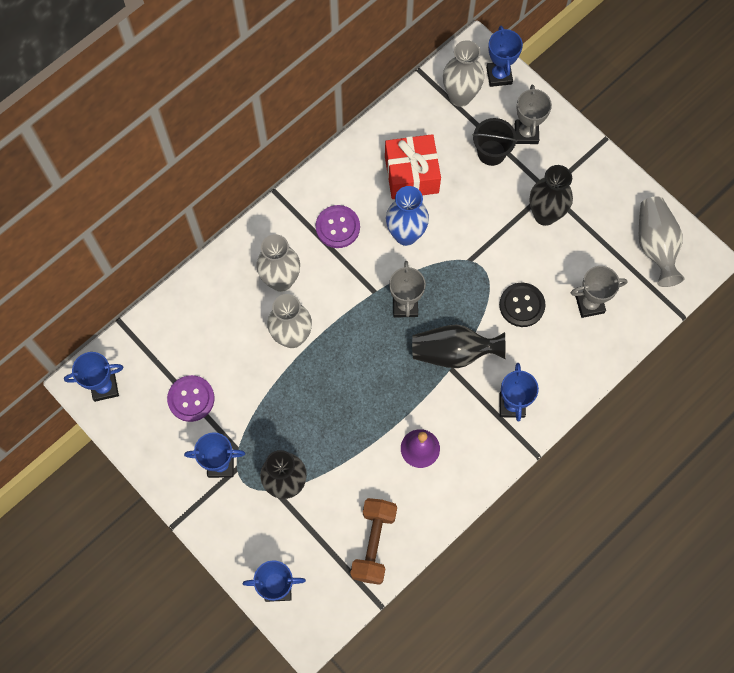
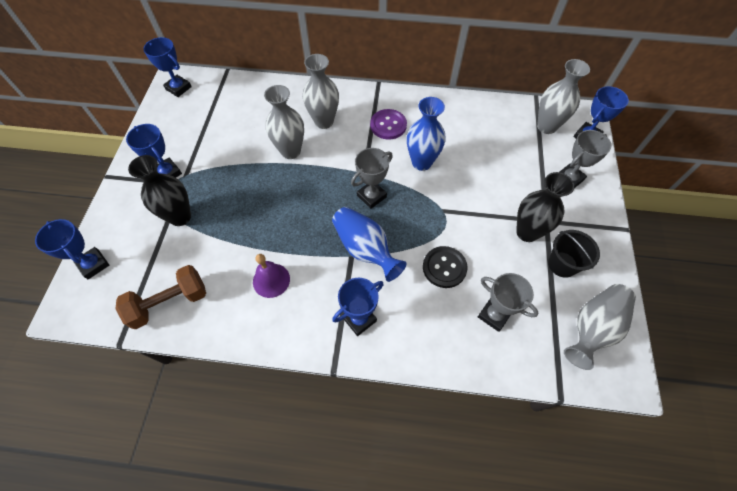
camera: 50 degrees right, 10 degrees down
(191, 399) = (203, 130): purple button -> none
(411, 174) = (465, 138): red gift -> none
(453, 352) = (365, 249): black vase -> blue vase
(491, 152) = (531, 169): black bucket -> black bucket (562, 264)

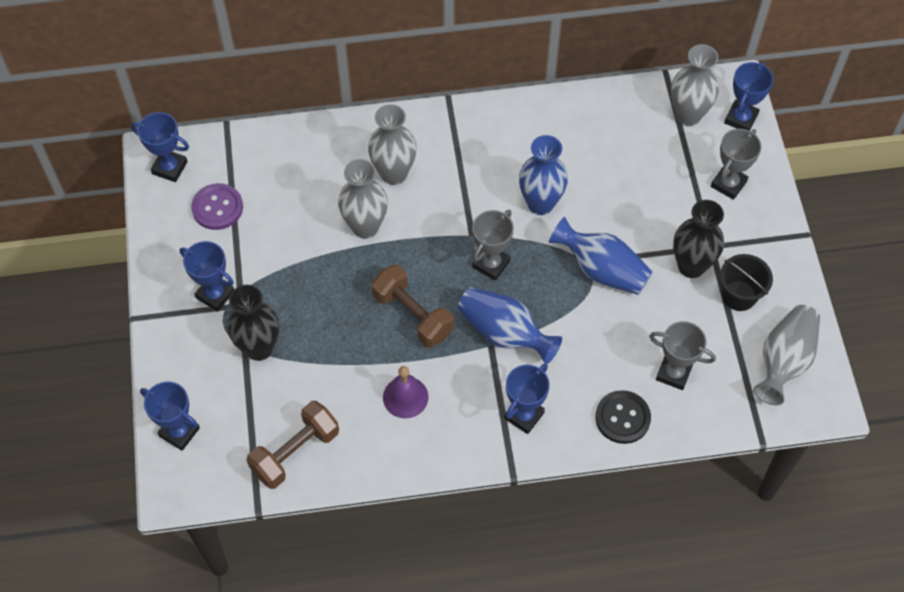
camera: 15 degrees left, 0 degrees up
(300, 219) = (413, 315): none -> brown dumbbell
(388, 125) = (481, 160): purple button -> purple button (217, 208)
(444, 267) = (604, 332): black button -> black button (622, 418)
(455, 219) = (602, 270): none -> blue vase

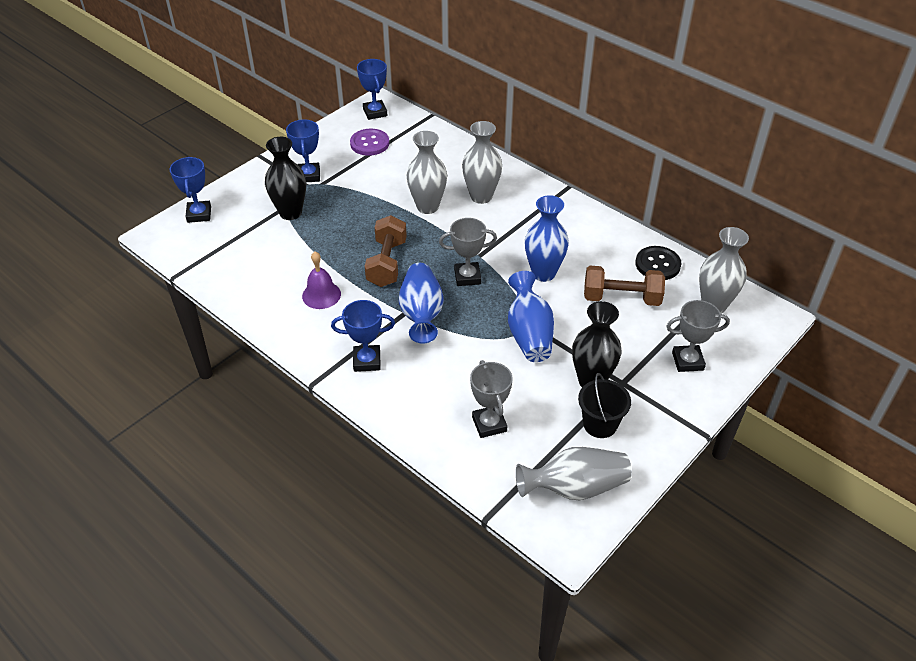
camera: 50 degrees right, 15 degrees down
(295, 452) = (231, 269): brown dumbbell -> brown dumbbell (621, 298)
(622, 418) = (420, 416): black button -> black button (657, 264)
(740, 118) = (752, 335): blue trophy -> none

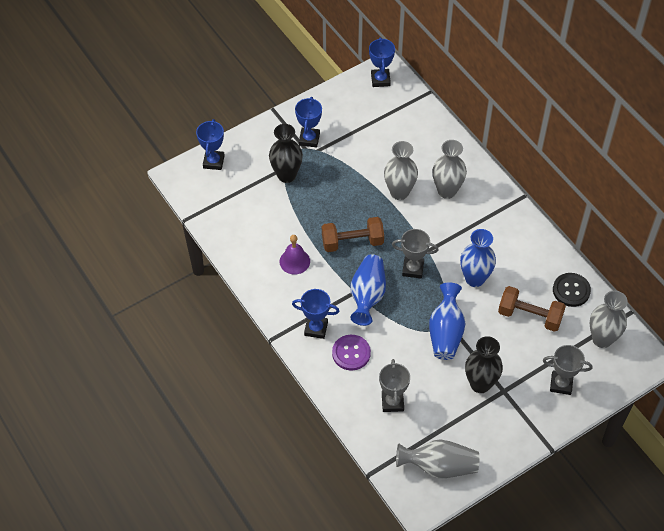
camera: 15 degrees right, 10 degrees up
(369, 143) = (367, 114): purple button -> purple button (351, 353)
(387, 263) = (352, 242): brown dumbbell -> brown dumbbell turned 60 degrees clockwise
(600, 424) = (474, 421): black bucket -> none

